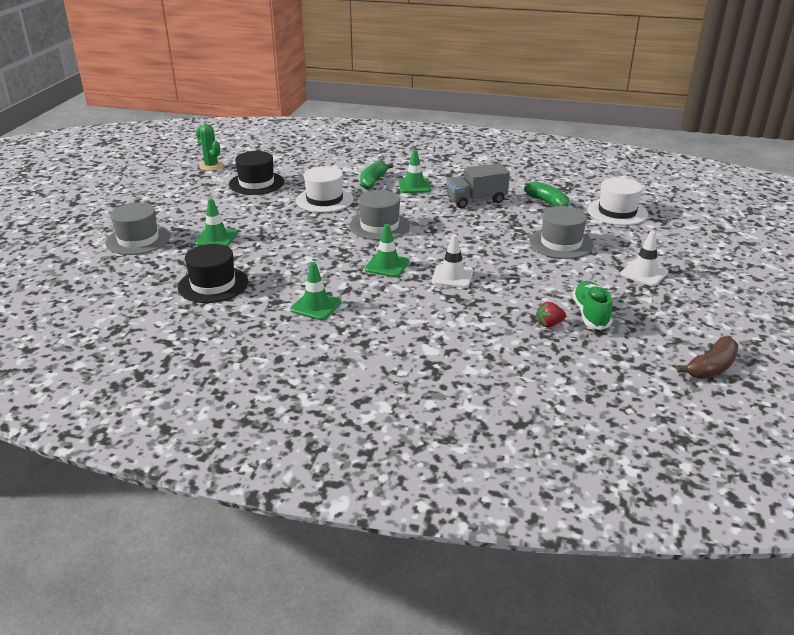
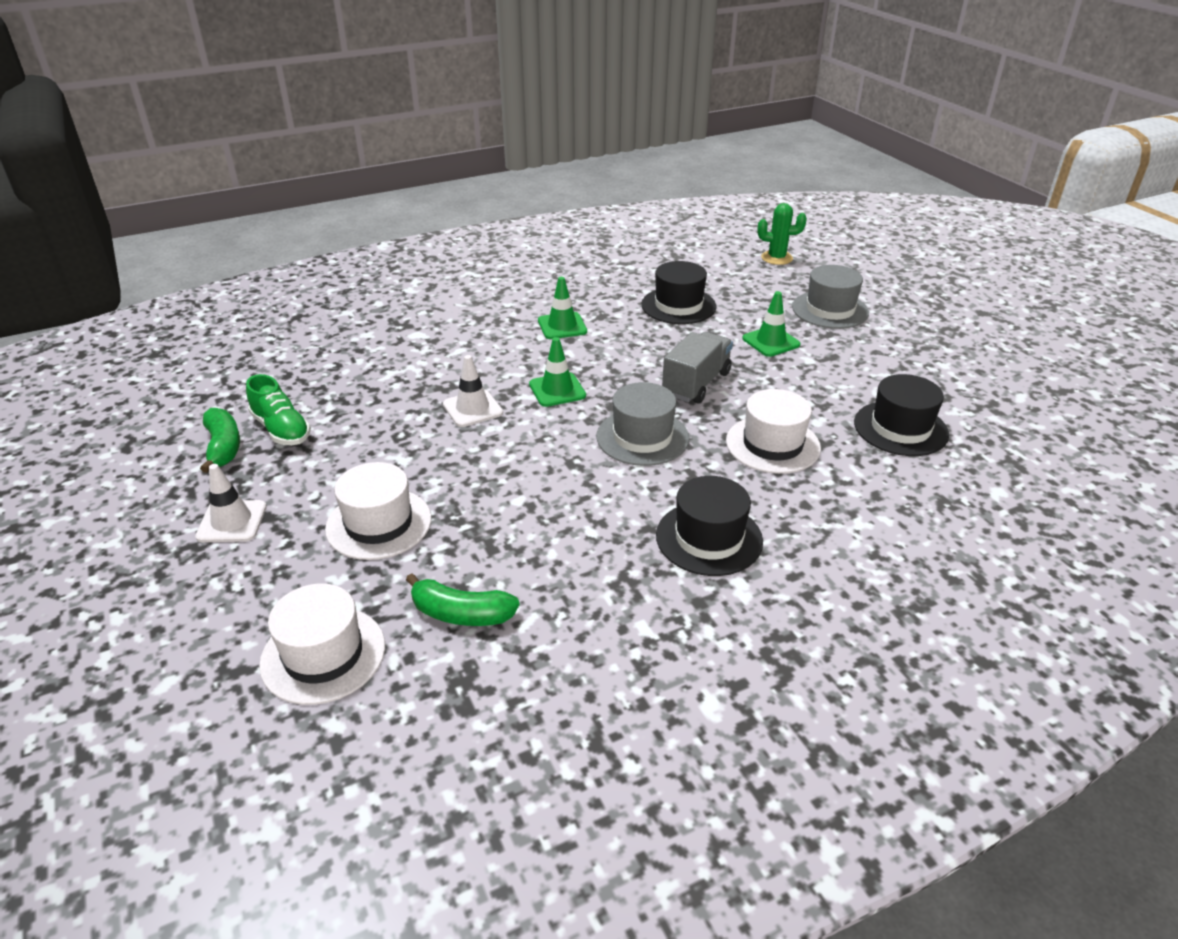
camera: 140 degrees right, 5 degrees up
(211, 166) = (1014, 427): green cactus -> green cactus (776, 258)
(373, 181) = (777, 515): green banana -> green banana (223, 447)
(414, 186) = (709, 538): green traffic cone -> black hat
(476, 200) = (580, 555): grey truck -> grey truck (696, 384)
(549, 324) = (322, 400): red strawberry -> none
(561, 243) = (379, 523): grey hat -> white hat
(711, 367) = (128, 424): brown banana -> none

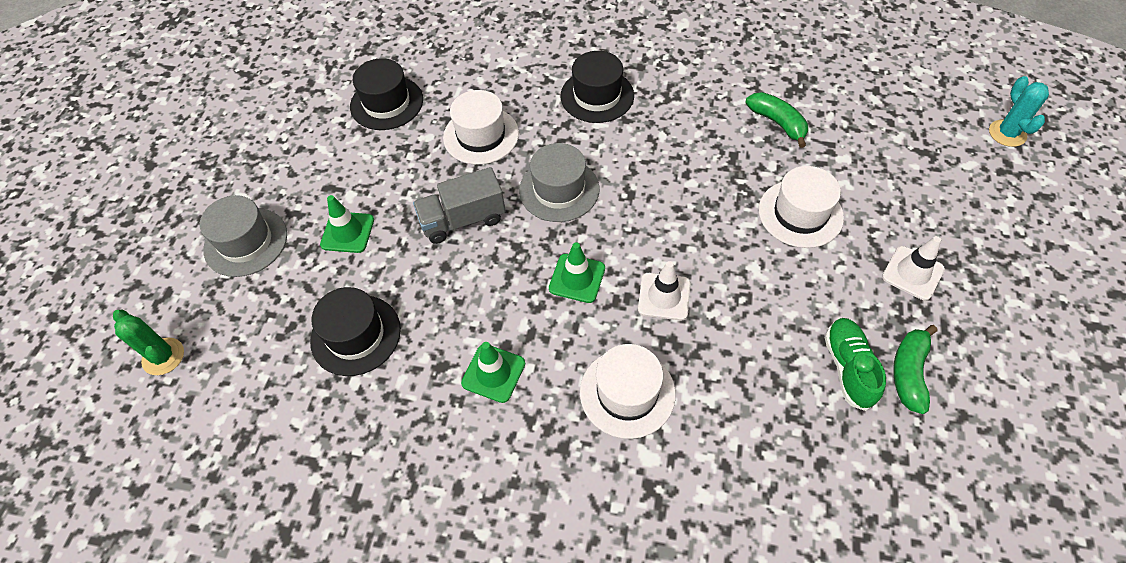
camera: 140 degrees left, 20 degrees up
(99, 769) = (1007, 133): none -> turquoise cactus
(323, 654) = (870, 137): white hat -> white hat (627, 393)

